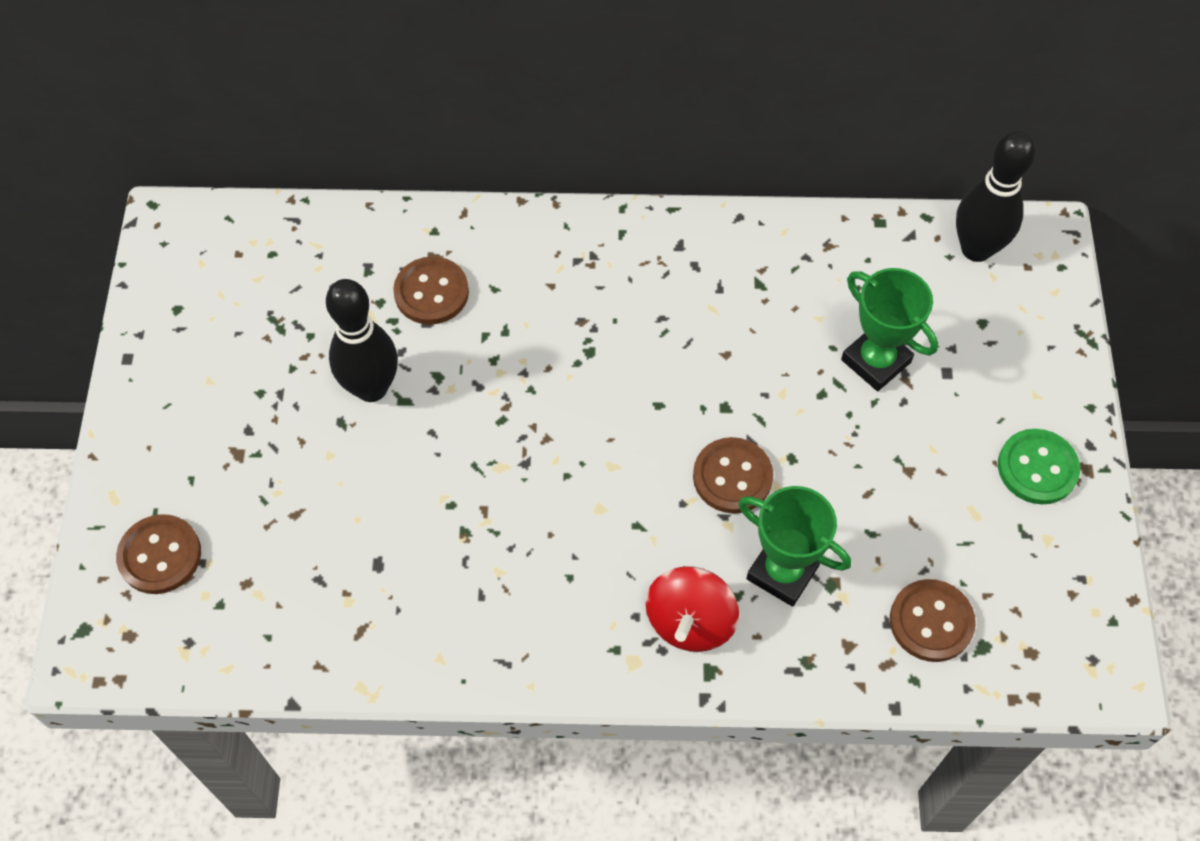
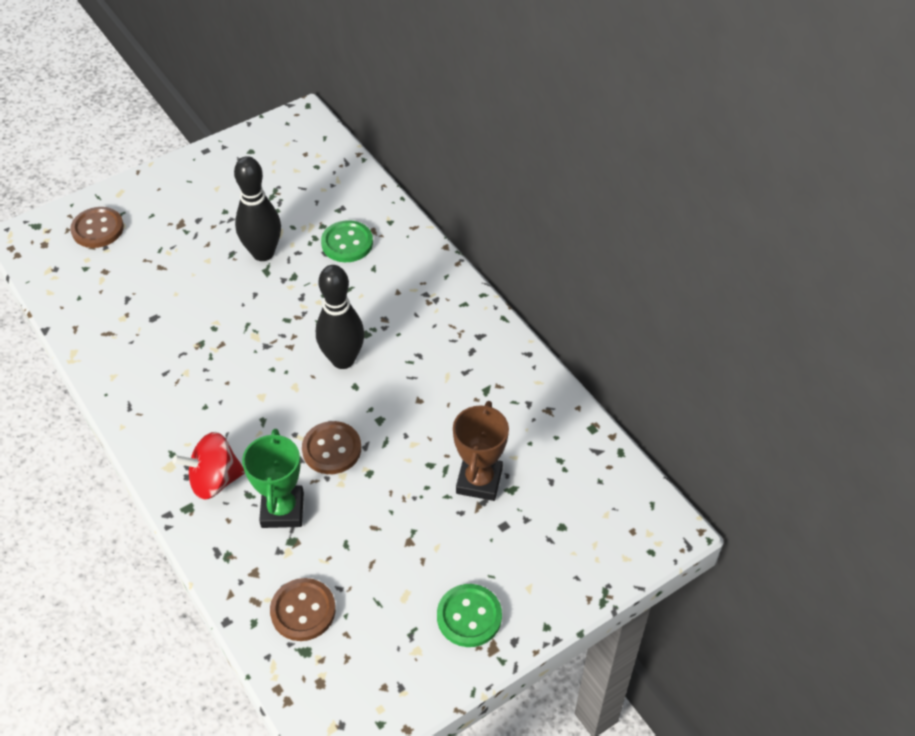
camera: 55 degrees right, 10 degrees down
(431, 292) = (347, 243): brown button -> green button
(876, 361) = (479, 481): green trophy -> brown trophy
(976, 249) = (619, 493): black bowling pin -> black bowling pin (343, 360)

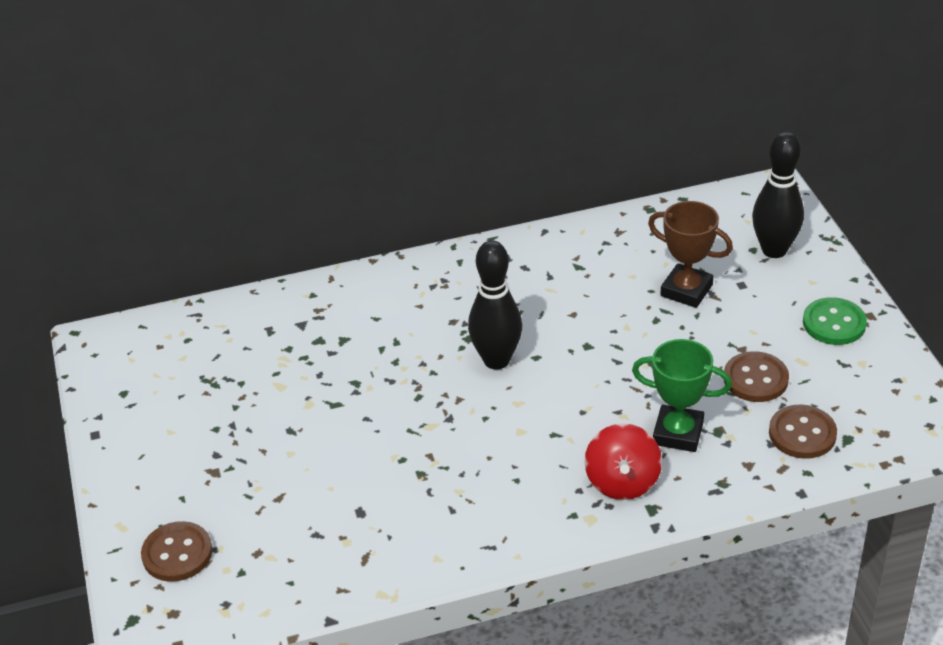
camera: 70 degrees left, 10 degrees down
(263, 253) = (305, 403): black bowling pin -> black bowling pin (774, 250)
(332, 449) = (613, 386): brown button -> brown button (755, 379)
(347, 243) = (327, 332): green button -> none

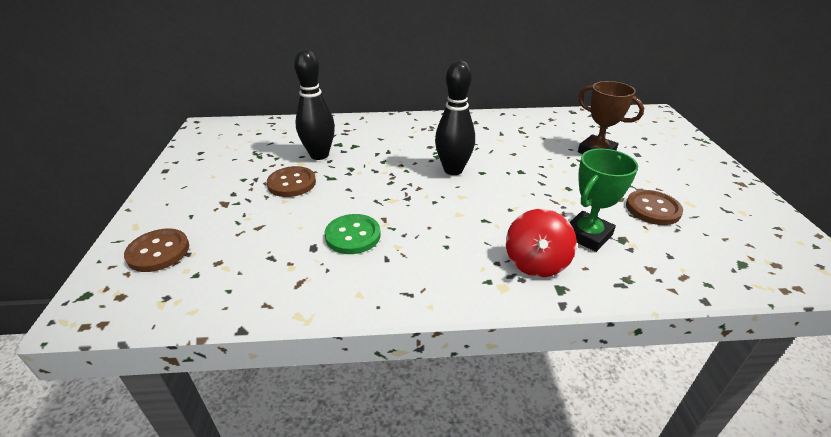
camera: 10 degrees right, 5 degrees down
(678, 433) = (587, 235): green trophy -> green trophy turned 75 degrees counterclockwise
(774, 250) = (660, 140): black bowling pin -> black bowling pin (319, 155)
(802, 434) = (699, 253): brown button -> brown button (292, 183)
(834, 323) = (713, 184): green button -> green button (353, 235)

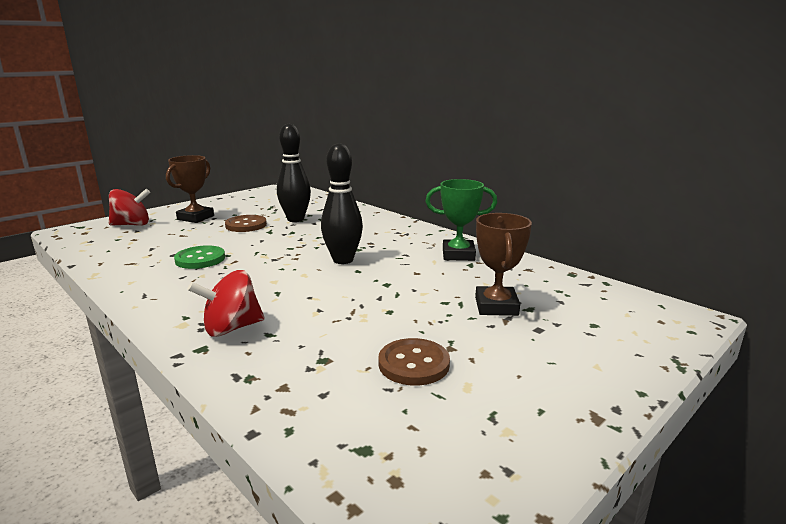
camera: 50 degrees right, 15 degrees down
(158, 252) = (132, 225): brown button -> red spinning top
(213, 203) = (195, 218): none -> brown trophy
(587, 235) = (307, 340): green trophy -> green trophy (458, 254)

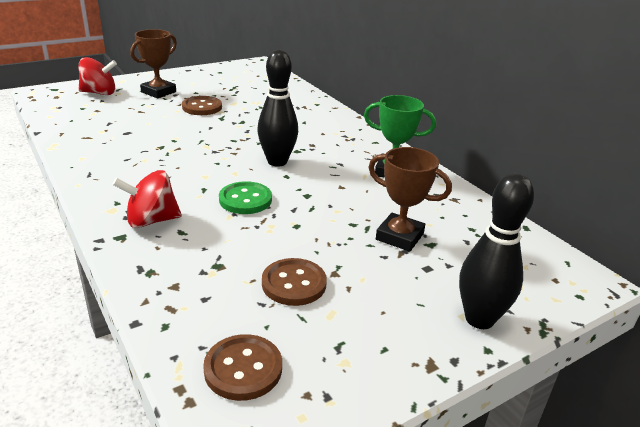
camera: 10 degrees right, 10 degrees up
(200, 259) = (148, 141): green button -> green button (245, 200)
(295, 219) = (251, 106): black bowling pin -> black bowling pin (479, 319)
(400, 459) = (243, 369): none -> brown button
(496, 306) = (399, 236): brown trophy -> brown trophy turned 75 degrees counterclockwise

